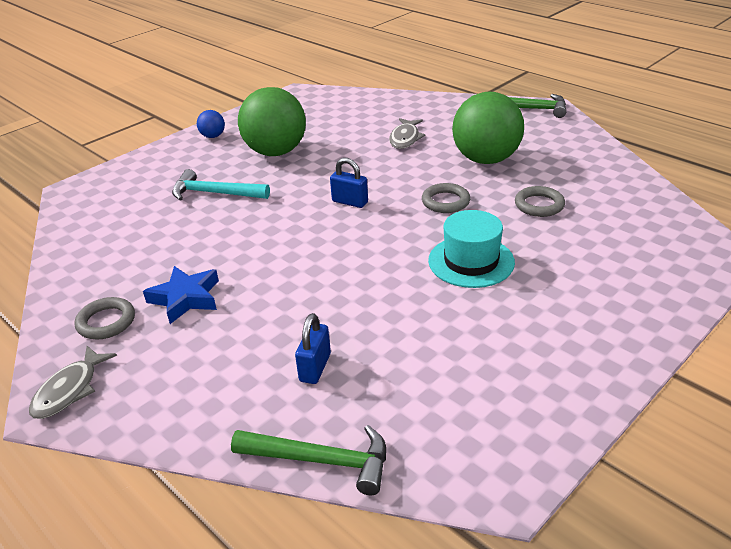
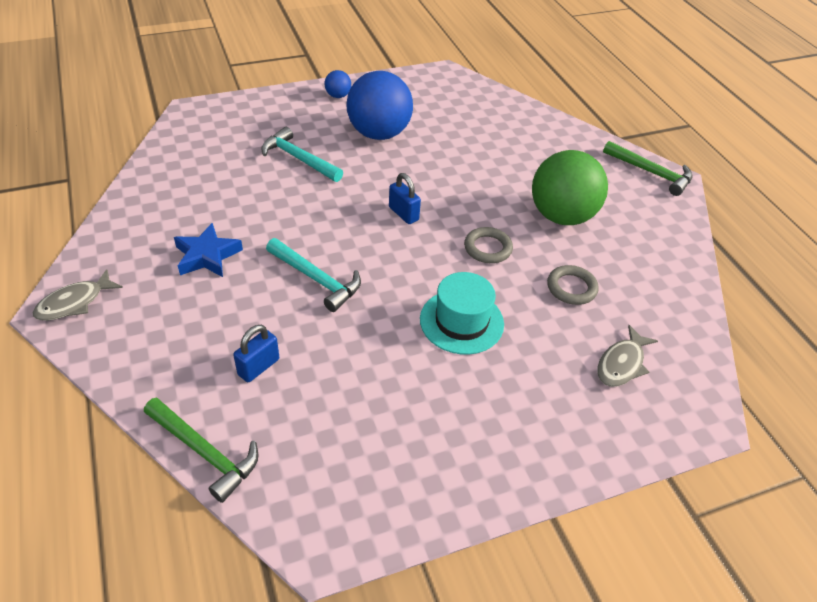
camera: 20 degrees right, 10 degrees up
(106, 322) = (137, 252): grey ring -> none
(276, 152) = (379, 133): green ball -> blue ball
(312, 278) = (316, 279): none -> turquoise hammer
(405, 138) = (504, 163): grey fish -> grey fish (622, 364)

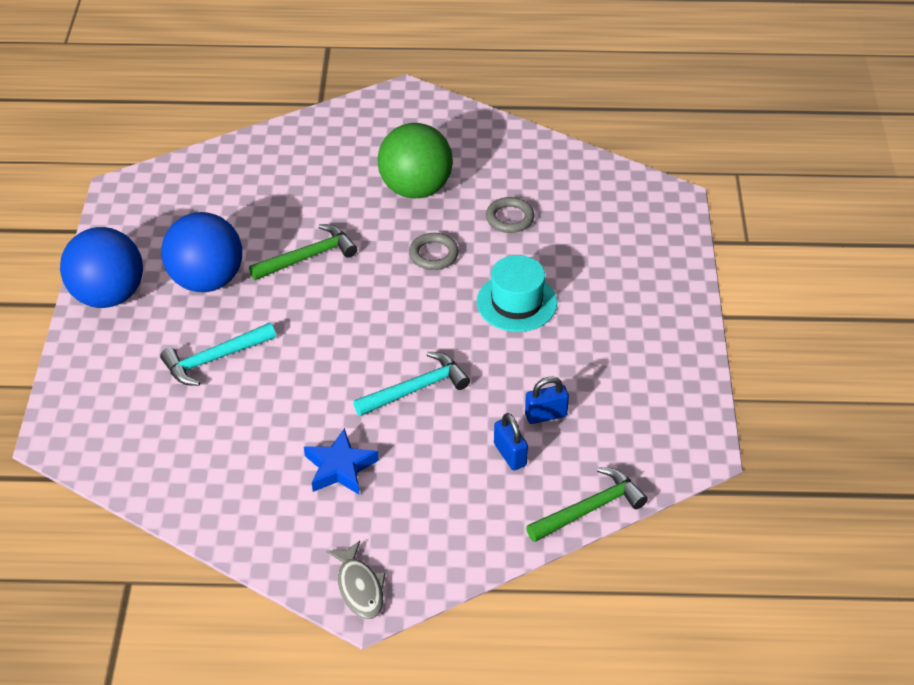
camera: 65 degrees left, 0 degrees up
(338, 96) = (108, 295): blue ball -> blue ball, size x2.30
(403, 214) = (353, 299): blue padlock -> blue padlock (545, 415)
(622, 364) = (604, 222): grey fish -> none
(651, 173) = (387, 104): green hammer -> green hammer (308, 257)

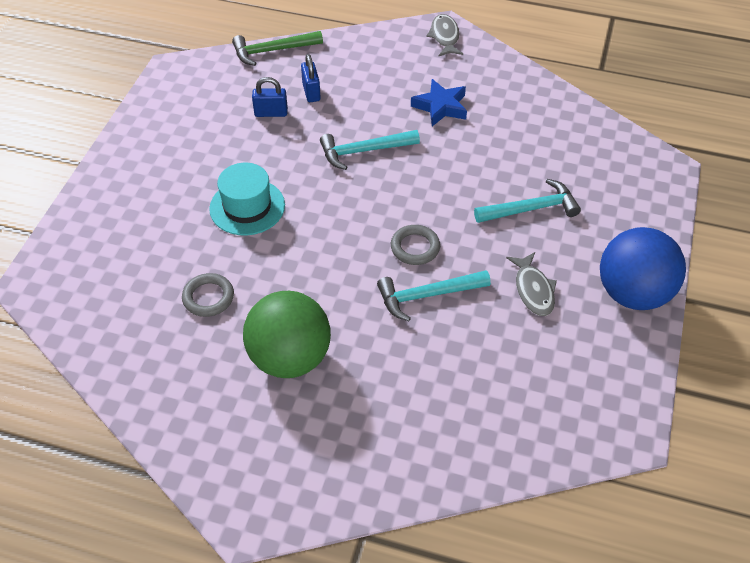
camera: 165 degrees left, 5 degrees up
(206, 280) = (533, 290): blue ball -> grey fish
(308, 257) = (427, 296): green hammer -> turquoise hammer
(433, 254) = (302, 272): grey ring -> grey ring (415, 247)

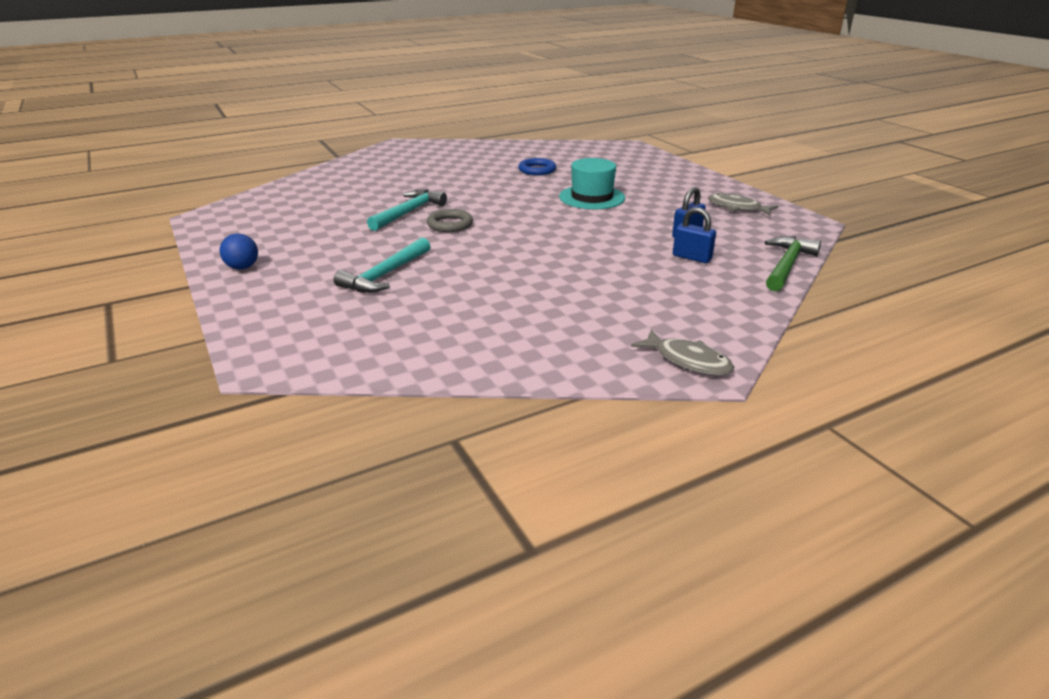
camera: 135 degrees right, 20 degrees down
(208, 297) = (537, 170): grey ring -> blue ring
(290, 358) = (455, 172): green ball -> none
(364, 151) = (576, 247): turquoise hammer -> none
(440, 107) = (572, 300): blue star -> none
(533, 290) = (332, 240): grey fish -> grey fish (737, 208)
(633, 293) = (242, 267): blue ball -> blue ball, size x0.43

